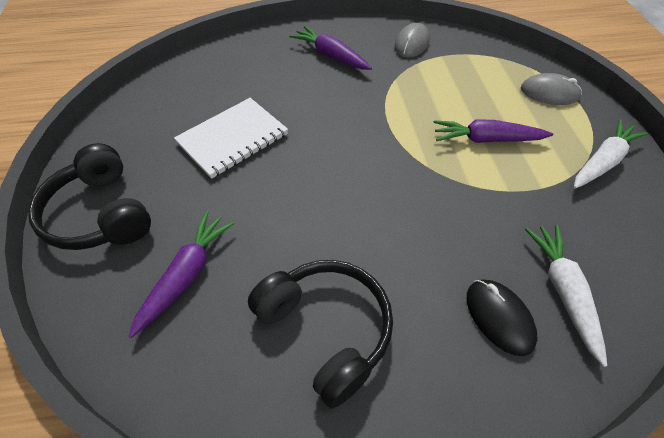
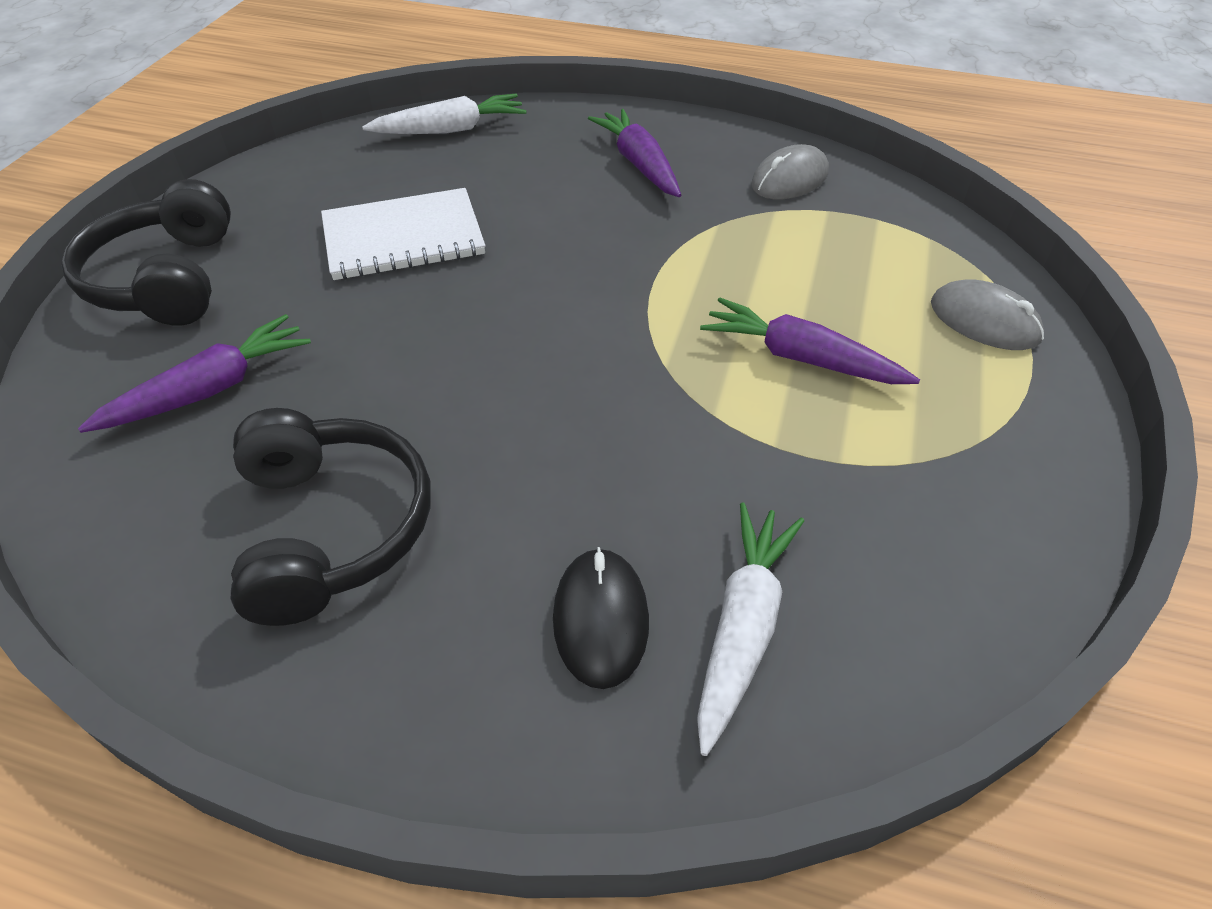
camera: 25 degrees right, 5 degrees down
(602, 161) = (995, 460): white carrot -> white carrot (450, 130)

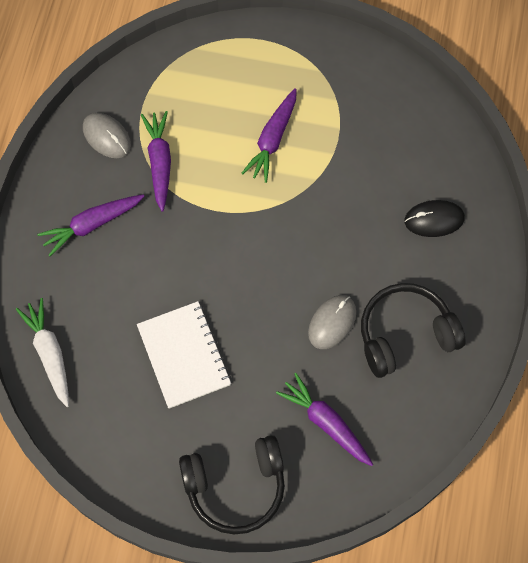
camera: 95 degrees left, 20 degrees up
(742, 627) = (429, 169): white carrot -> none
(745, 226) = (159, 162): none -> purple carrot
(984, 321) = (236, 55): grey mouse -> grey mouse (332, 322)

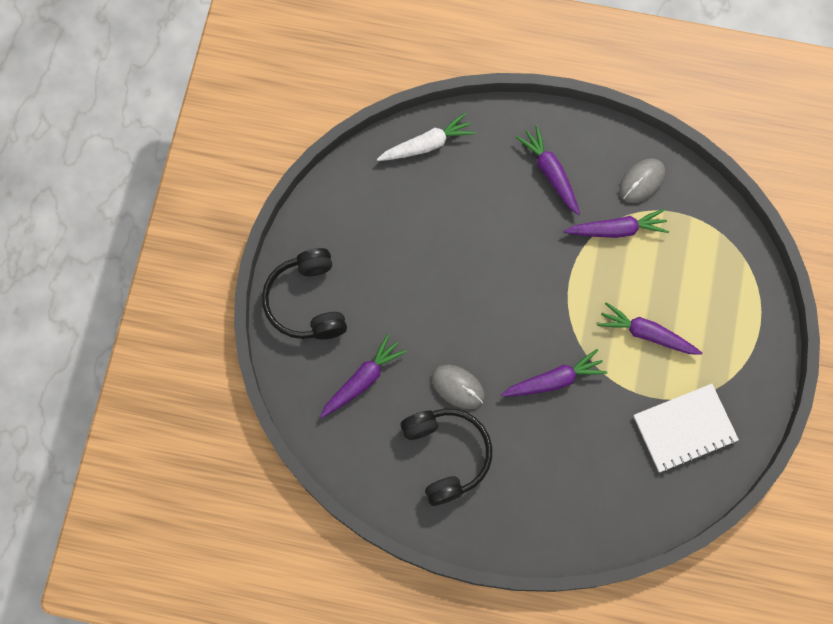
camera: 90 degrees right, 5 degrees up
(184, 355) = (425, 256): white notebook -> white notebook (684, 429)
(322, 227) = (554, 380): none -> purple carrot
(434, 220) = (566, 488): black mouse -> none

